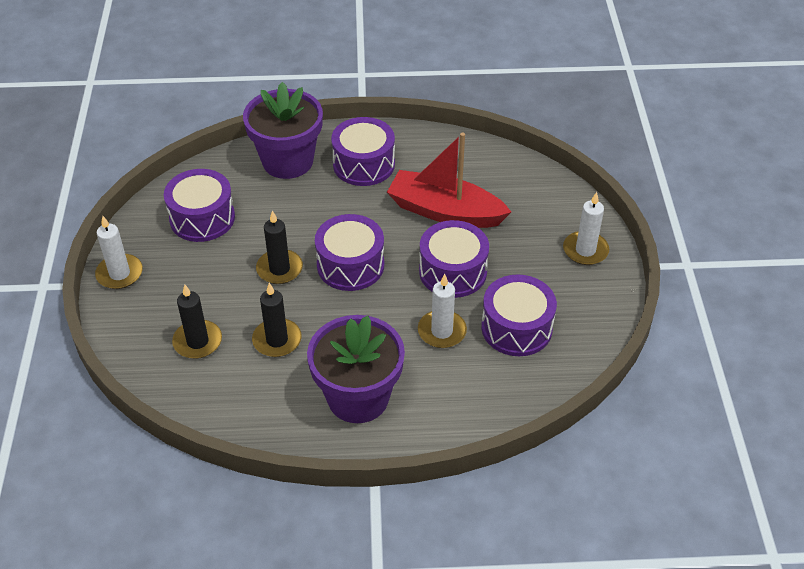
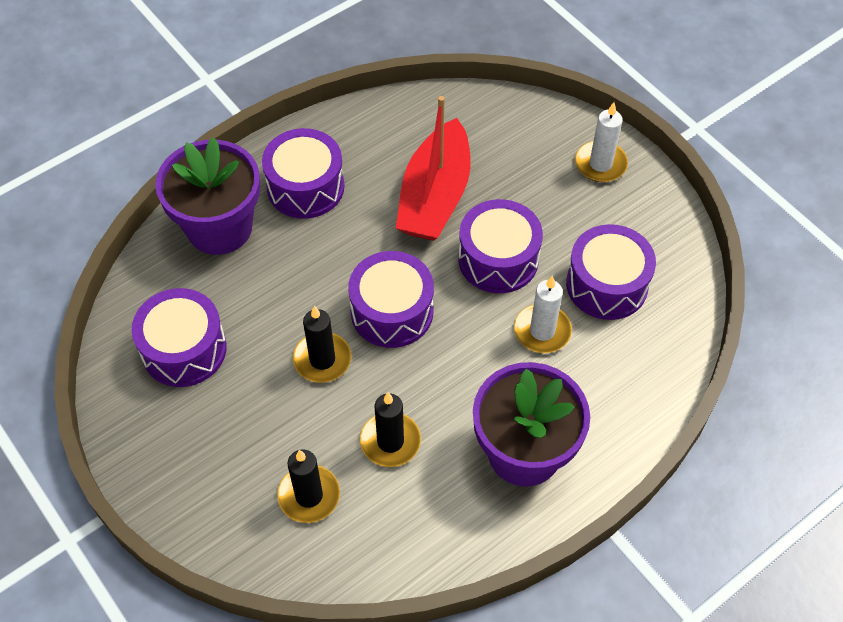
camera: 35 degrees left, 10 degrees up
(119, 274) = (149, 471): white candle -> none
(445, 211) = (435, 196): red boat -> red boat turned 60 degrees counterclockwise

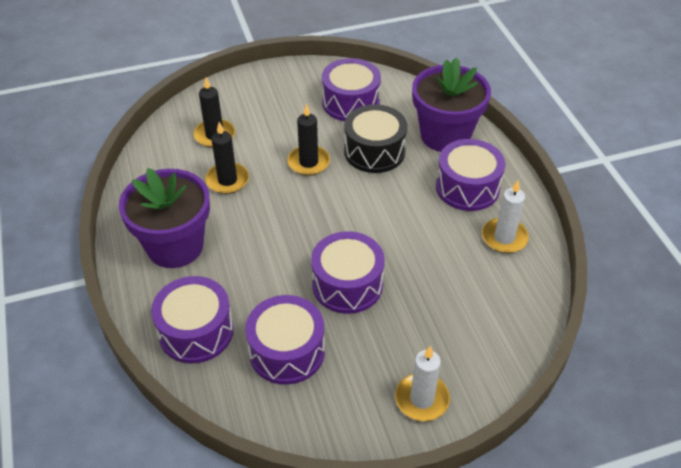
camera: 110 degrees right, 10 degrees down
(275, 294) = (374, 151): none -> black drum
(392, 311) = (329, 207): purple drum -> purple drum (196, 331)
(435, 196) = (429, 263): red boat -> none
(542, 331) = (266, 290): white candle -> white candle (504, 237)

